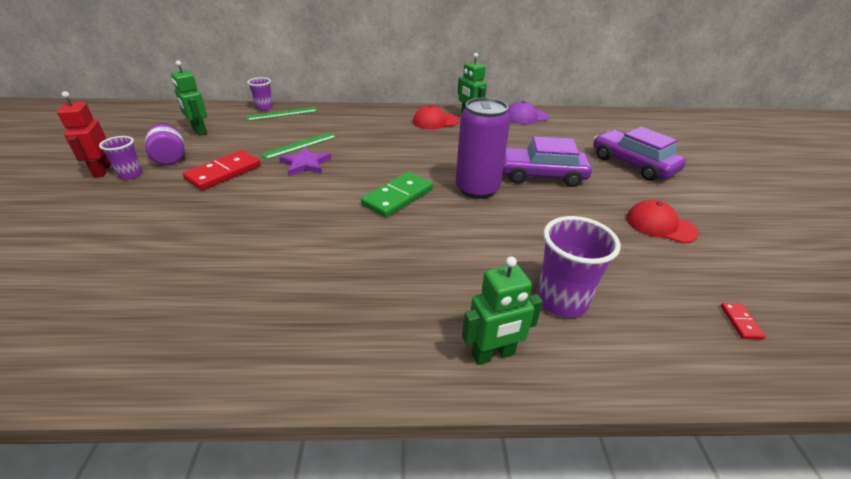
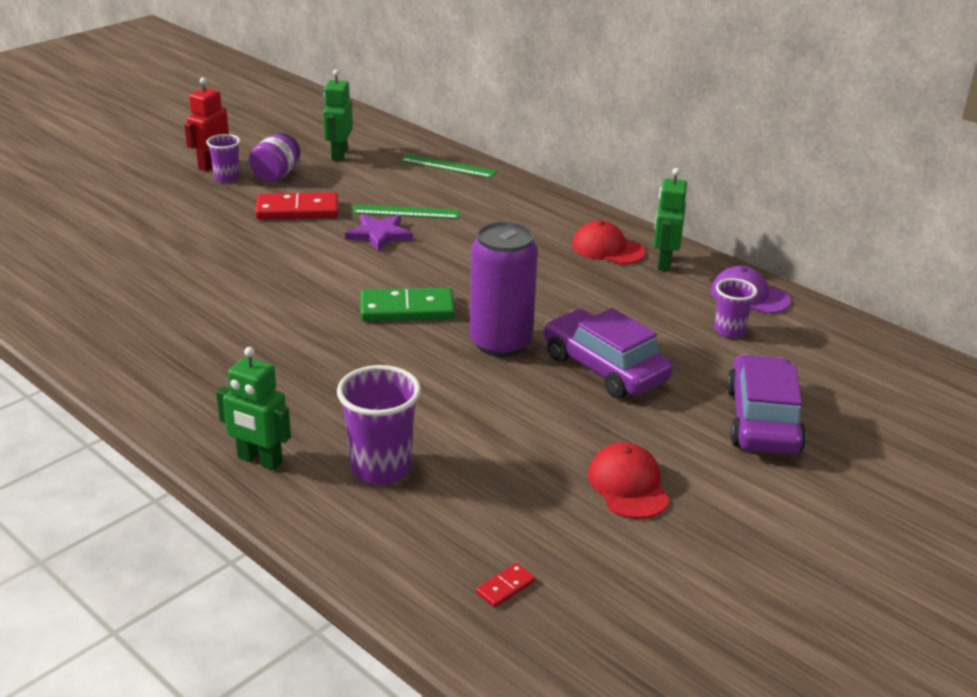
camera: 45 degrees right, 5 degrees down
(264, 107) = (441, 150): purple cup -> purple cup (729, 330)

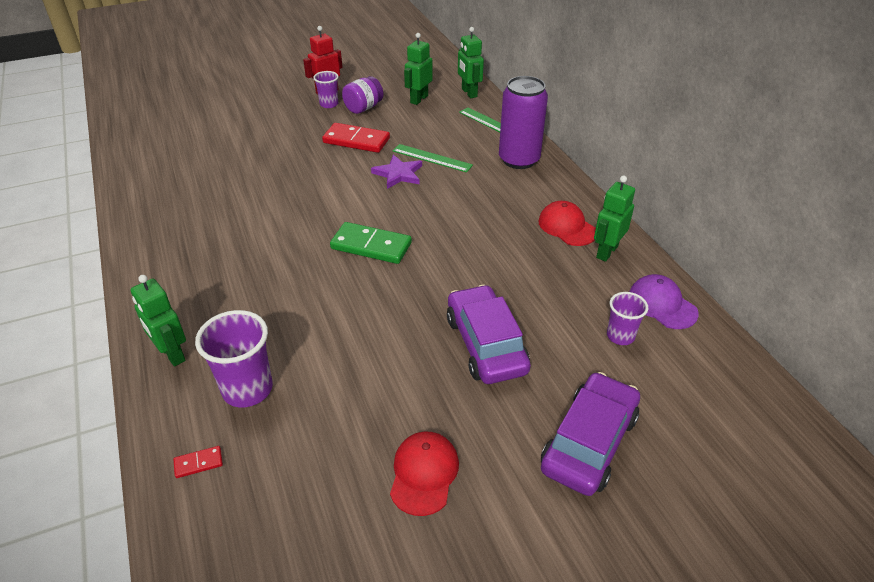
camera: 25 degrees right, 10 degrees up
(395, 139) = (469, 93): none -> green robot
(500, 343) = (419, 296): purple can -> purple can (519, 160)
(505, 587) = (253, 545): red domino -> red domino (198, 463)

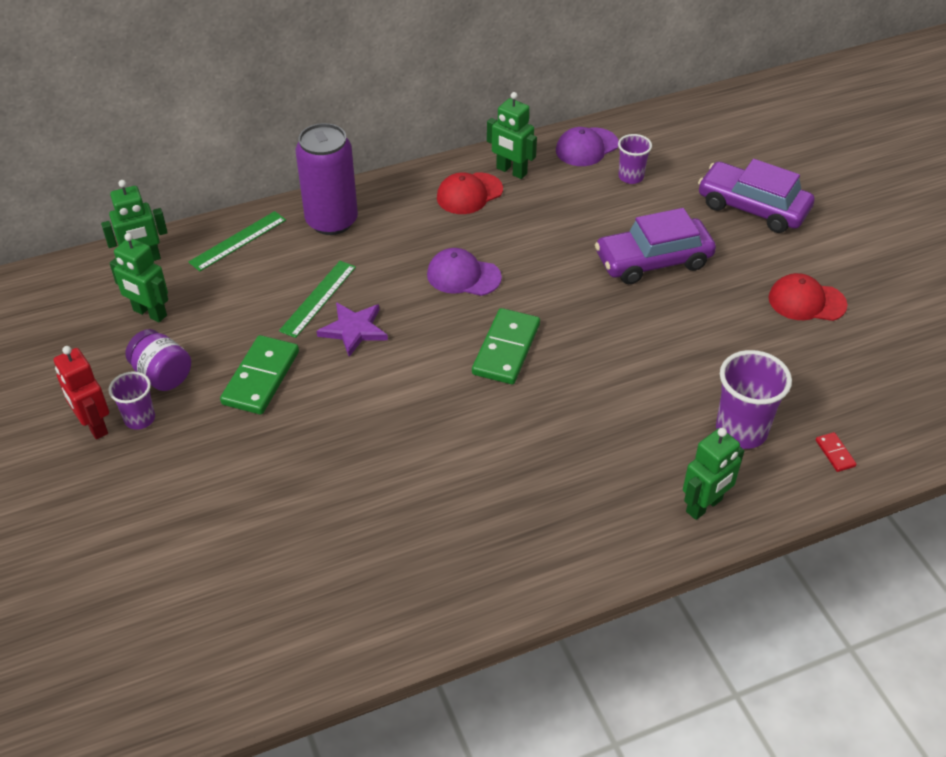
camera: 90 degrees left, 5 degrees up
(356, 140) = (260, 377): red domino -> green domino
(458, 224) = (463, 276): none -> purple cap

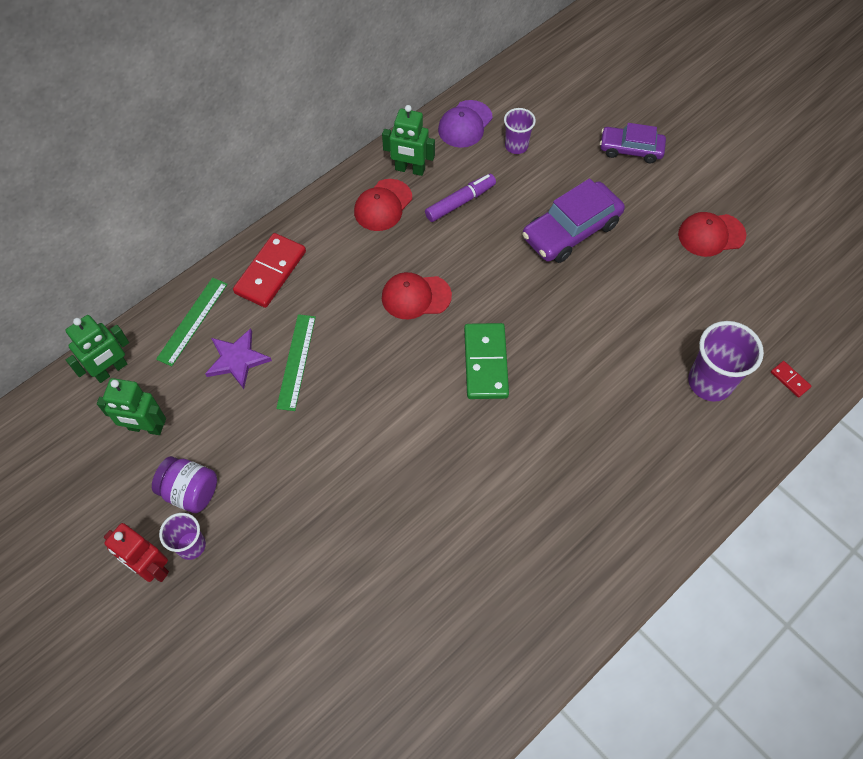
camera: 20 degrees left, 15 degrees up
(260, 377) = (282, 464): green domino -> none
(332, 221) = (270, 272): purple can -> red domino
(354, 330) = (344, 385): purple star -> purple star (237, 359)
(463, 276) = (415, 297): purple cap -> red cap
(549, 209) = (460, 202): none -> purple marker
(704, 506) = (710, 466): green robot -> none
(752, 207) = (630, 149): purple car -> purple car, size x0.65

